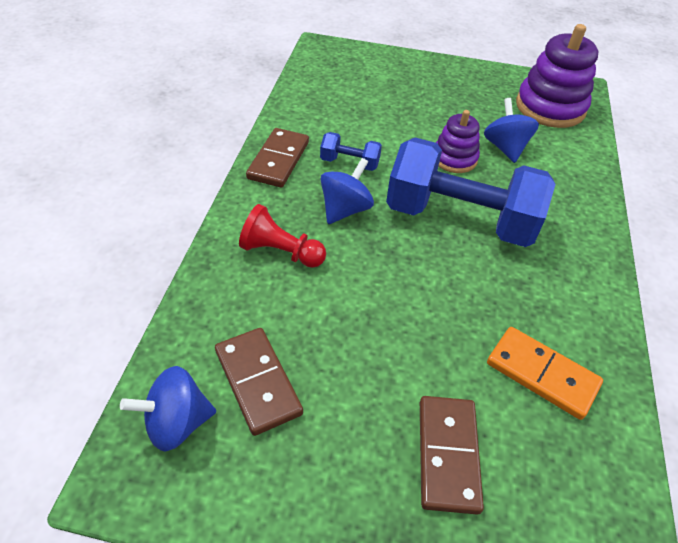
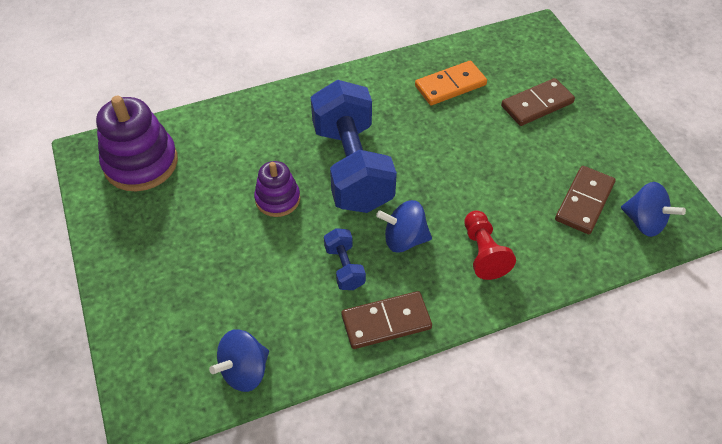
camera: 120 degrees left, 5 degrees up
(505, 148) = (234, 172): blue spinning top -> blue spinning top (244, 370)
(542, 374) = (450, 85): orange domino -> orange domino turned 60 degrees clockwise

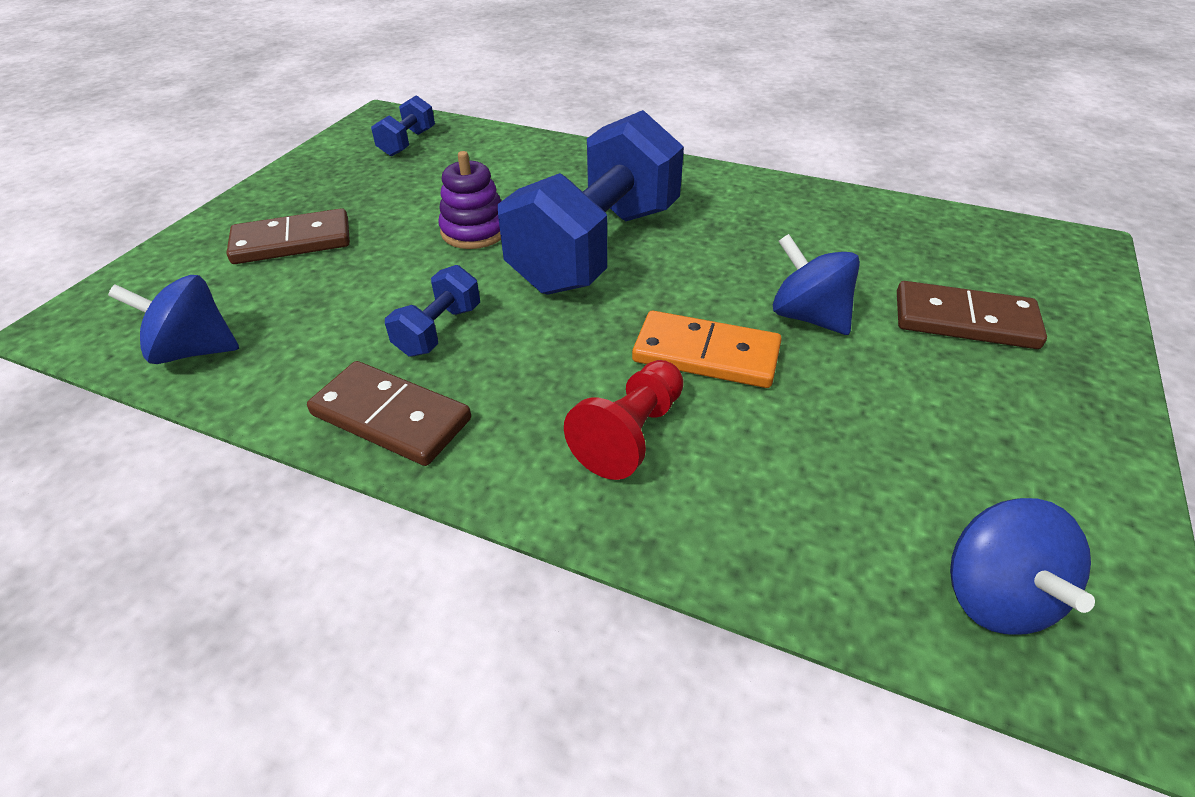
camera: 45 degrees right, 10 degrees down
(141, 163) = (407, 143): purple stacking toy -> blue dumbbell
(404, 239) = (548, 349): blue spinning top -> blue spinning top (808, 316)
(450, 85) = (844, 238): orange domino -> orange domino (706, 354)
(584, 202) = (897, 483): brown domino -> brown domino (292, 241)

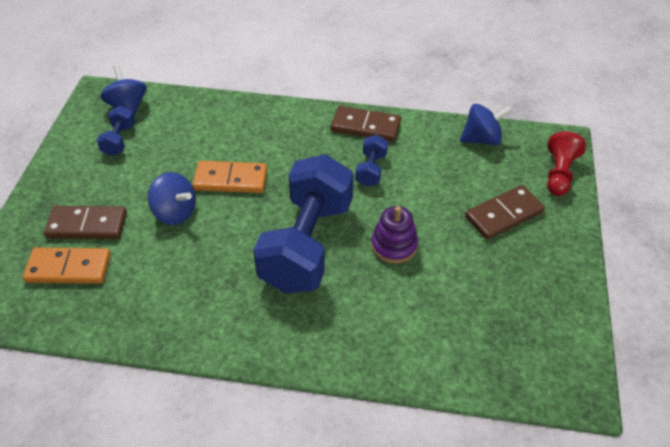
camera: 165 degrees right, 5 degrees up
(407, 143) = (517, 346): blue dumbbell -> blue dumbbell (119, 140)
(630, 434) = (260, 136): red pawn -> red pawn (559, 174)
(964, 269) = (69, 268): none -> orange domino

